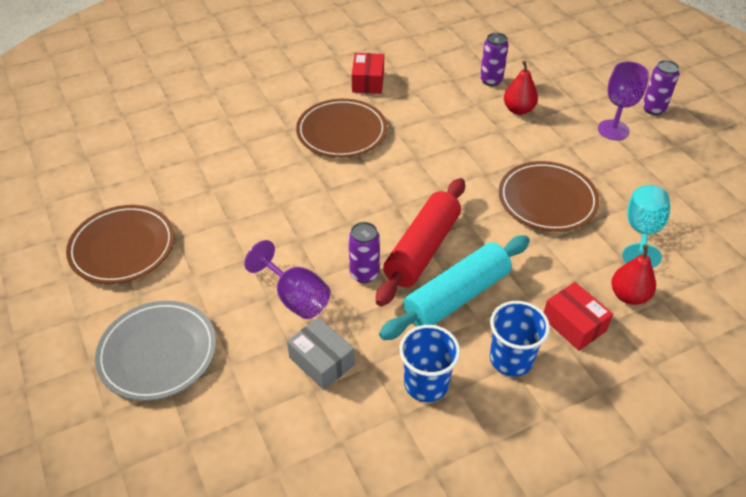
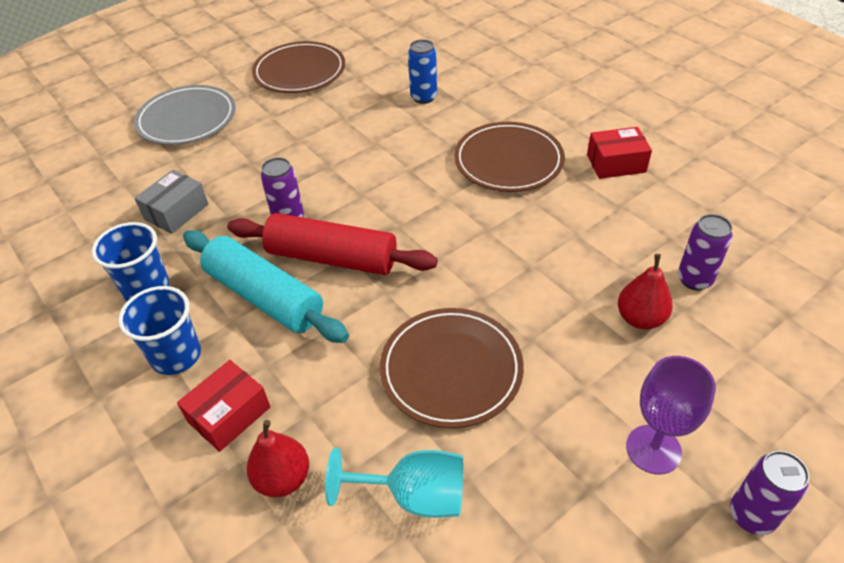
camera: 80 degrees right, 0 degrees up
(226, 164) = (423, 97): none -> blue can
(295, 297) = (252, 180): purple goblet -> none

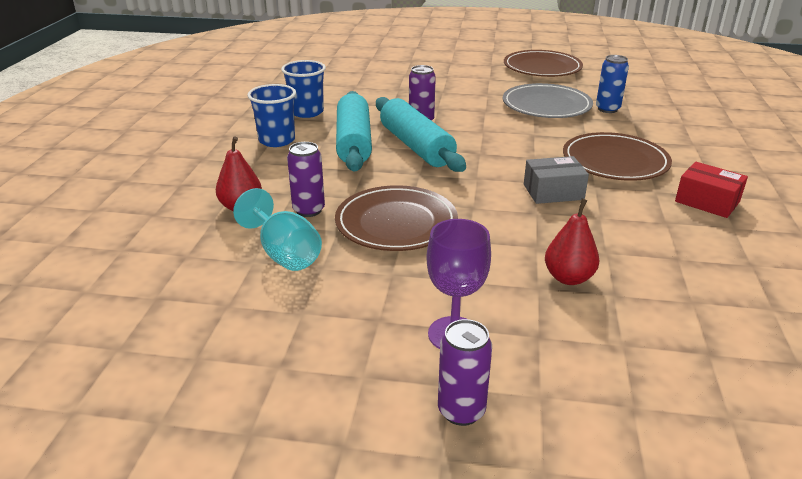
camera: 45 degrees right, 15 degrees down
(176, 212) = (370, 92): grey box -> grey box (553, 192)
(187, 119) = (439, 62): grey plate -> grey plate (546, 105)
(229, 414) = (260, 172): red box -> none
(332, 258) = (416, 146): red rolling pin -> turquoise rolling pin
(694, 279) = (656, 287): purple can -> purple can (308, 210)

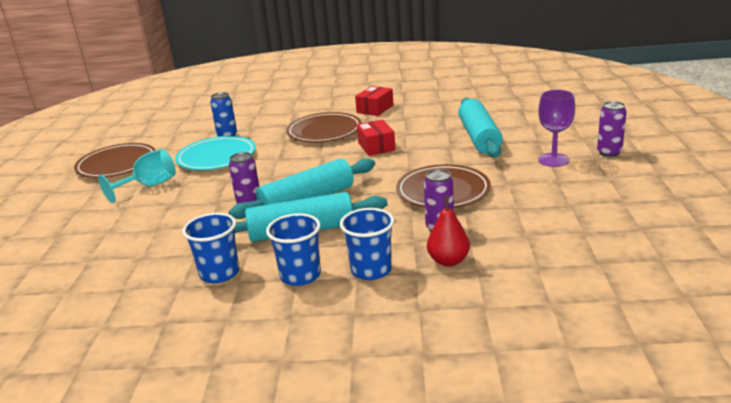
camera: 95 degrees left, 5 degrees down
(259, 169) = (371, 270): none -> blue cup
(284, 253) = (508, 225): turquoise goblet -> turquoise goblet (149, 186)
(546, 105) = (216, 157): grey plate -> turquoise plate
(553, 192) = (376, 146): grey box -> red box
(568, 278) = (479, 137): red pear -> turquoise rolling pin

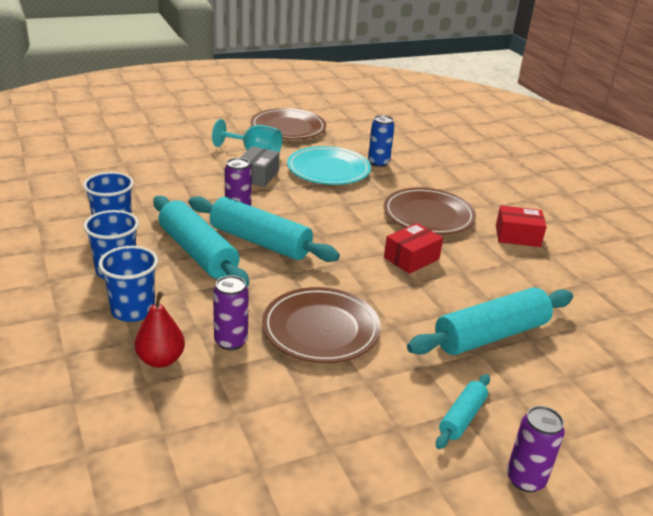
camera: 60 degrees right, 5 degrees up
(193, 189) = (257, 176): none -> grey box
(553, 160) = (462, 417): purple goblet -> turquoise rolling pin

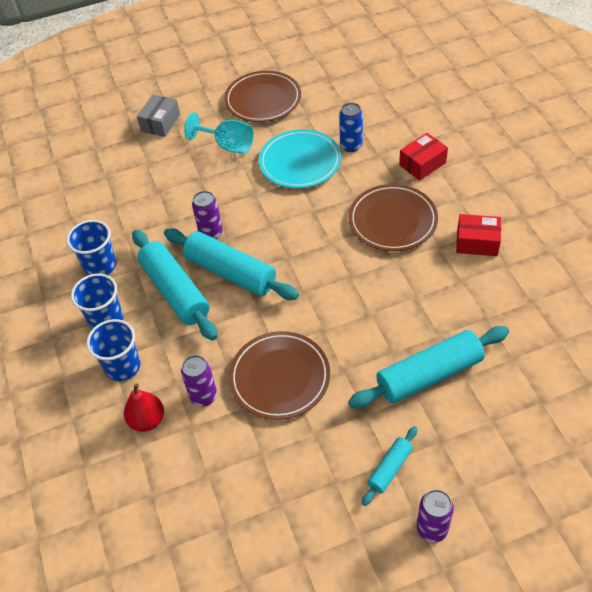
camera: 10 degrees right, 20 degrees up
(257, 176) = (230, 179): grey box -> grey box (160, 123)
(411, 258) = (369, 282): red box -> red box (422, 164)

